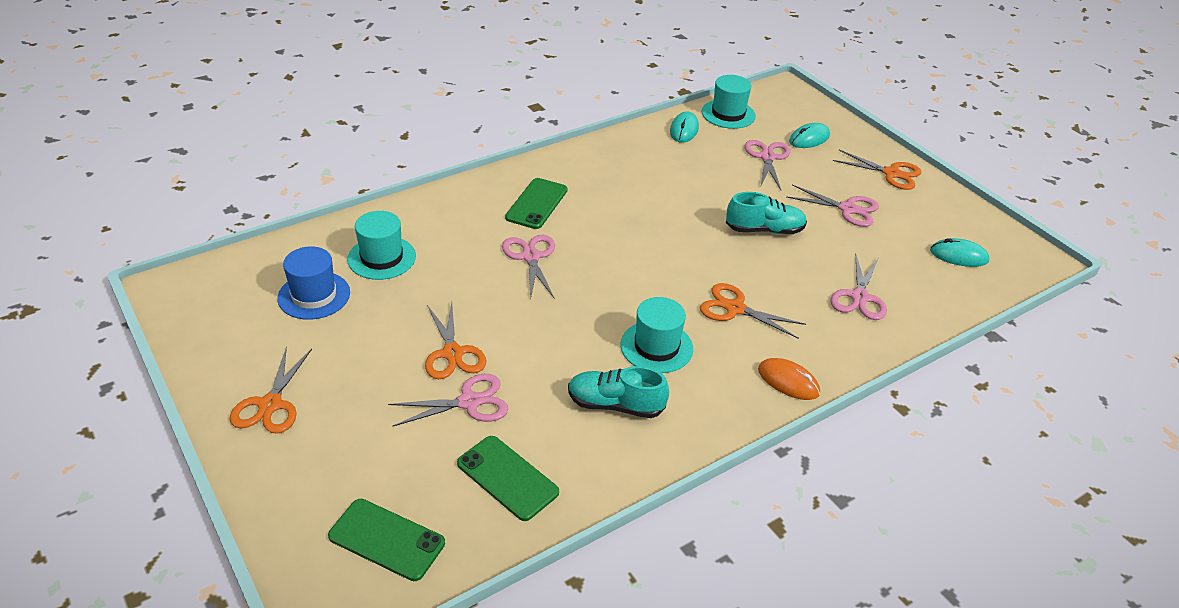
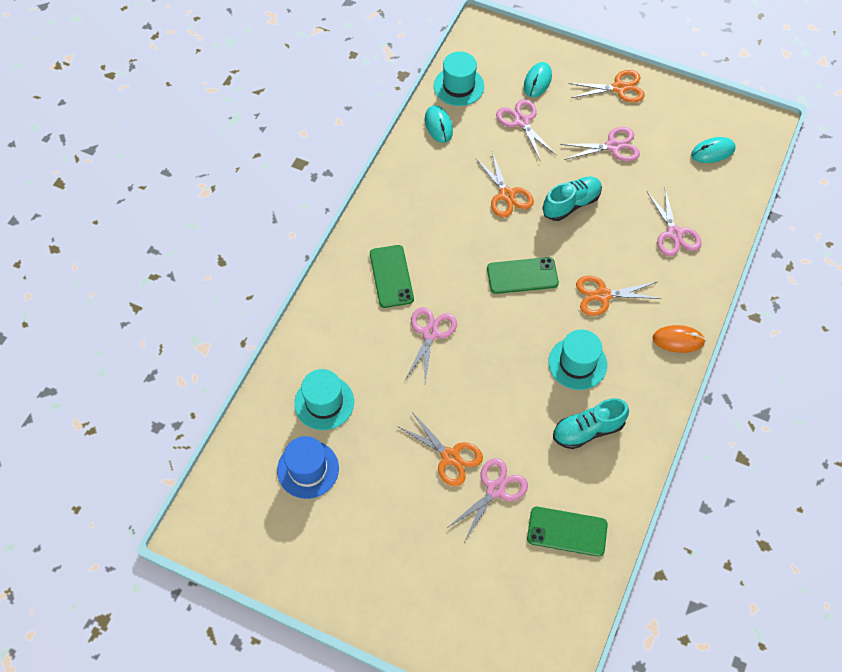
camera: 30 degrees left, 20 degrees up
(270, 405) = (368, 580): orange scissors -> orange scissors (506, 195)
(386, 539) = (533, 624): green phone -> green phone (522, 276)
(531, 257) = (430, 333): pink scissors -> pink scissors turned 60 degrees clockwise

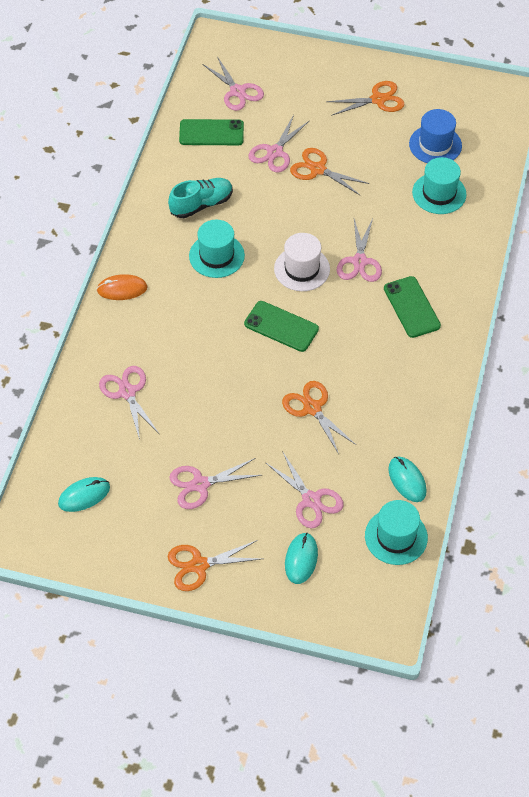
camera: 170 degrees right, 5 degrees down
(491, 334) = (302, 269): none -> white hat
(522, 276) = (281, 326): green phone -> green phone turned 45 degrees clockwise
(527, 593) = (237, 91): none -> pink scissors
(571, 204) = (241, 408): turquoise shoe -> none
(603, 295) = (198, 319): orange scissors -> orange scissors (378, 99)

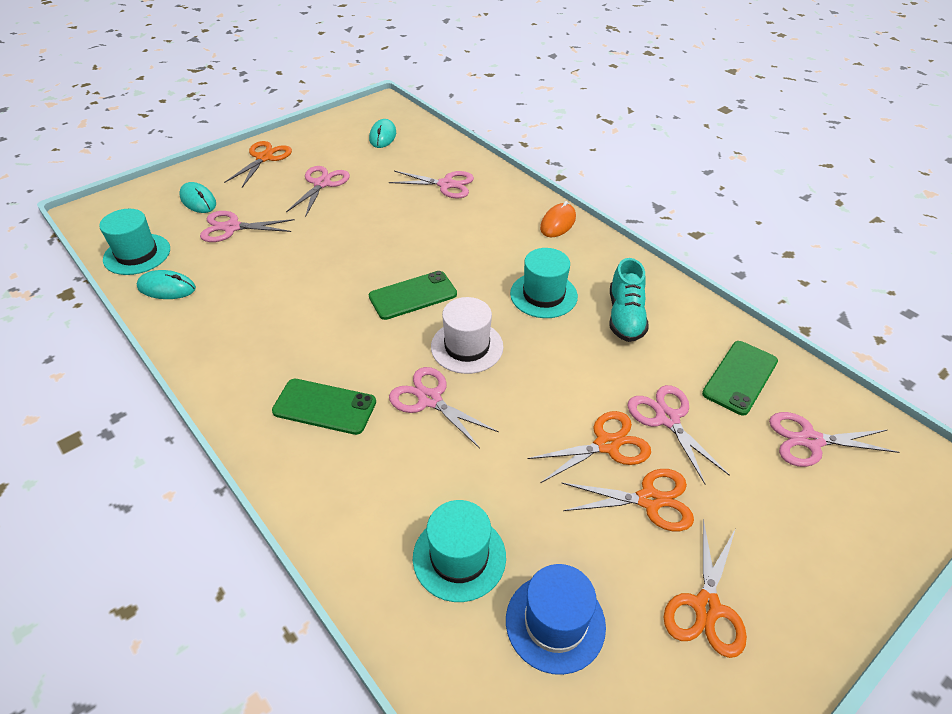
camera: 125 degrees right, 10 degrees down
(312, 408) = (306, 270): orange scissors -> orange scissors (649, 500)

